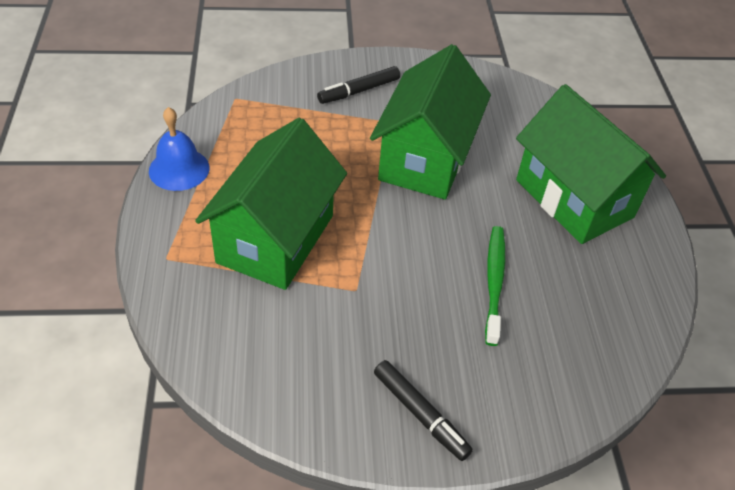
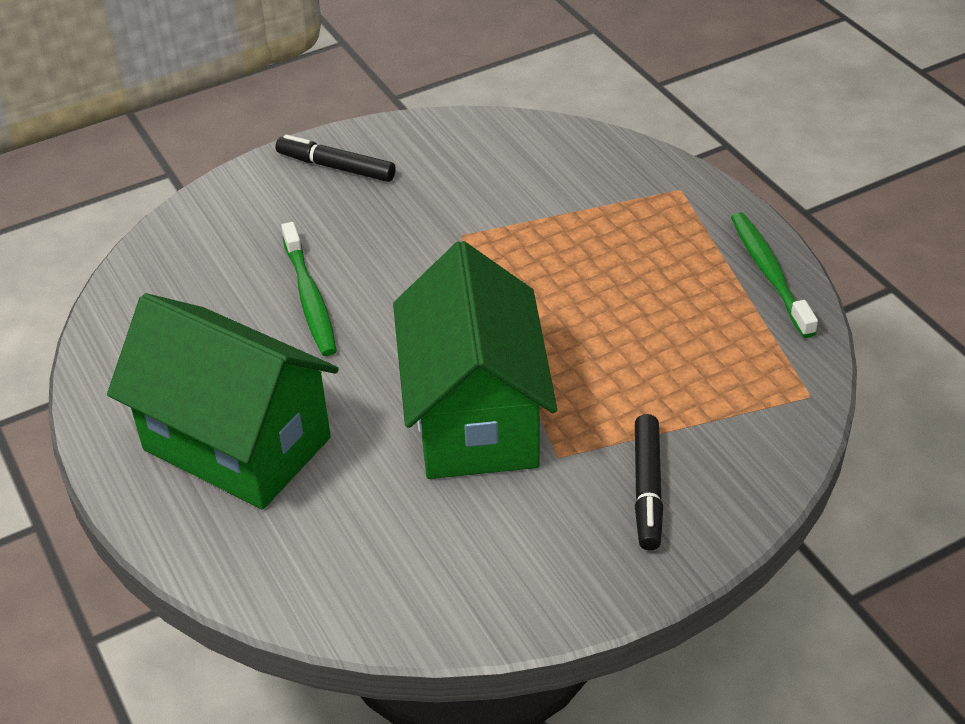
camera: 160 degrees right, 5 degrees down
(179, 169) = (770, 274): blue bell -> green toothbrush
(275, 239) = (586, 247): green house -> none
(359, 91) = (647, 489): black marker -> black marker turned 150 degrees clockwise

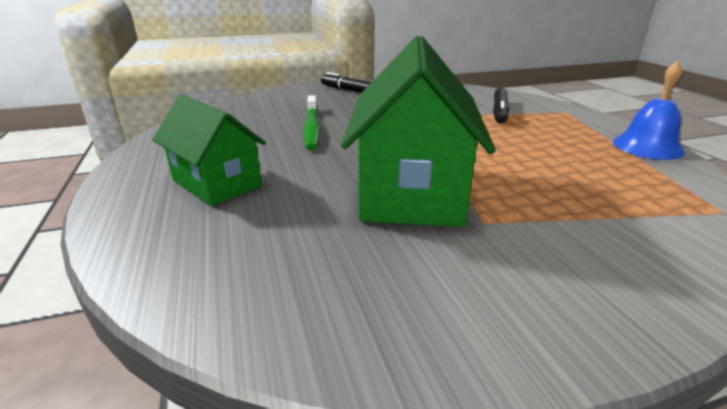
camera: 10 degrees right, 15 degrees down
(237, 443) = (216, 183): green house -> green house, size x0.62
(647, 489) = (578, 256): black marker -> black marker (500, 111)
(770, 274) = (647, 147): green toothbrush -> blue bell

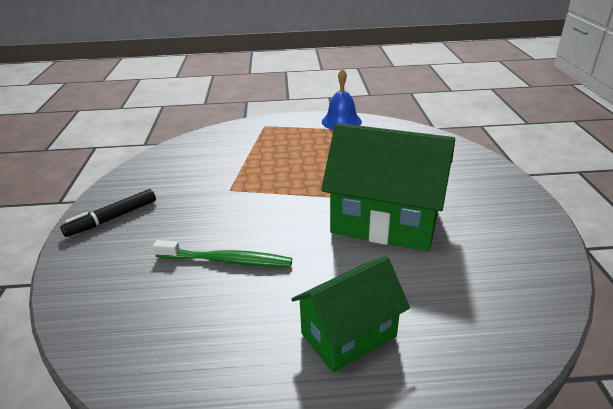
camera: 75 degrees left, 5 degrees up
(500, 111) = (246, 150): black marker -> none

